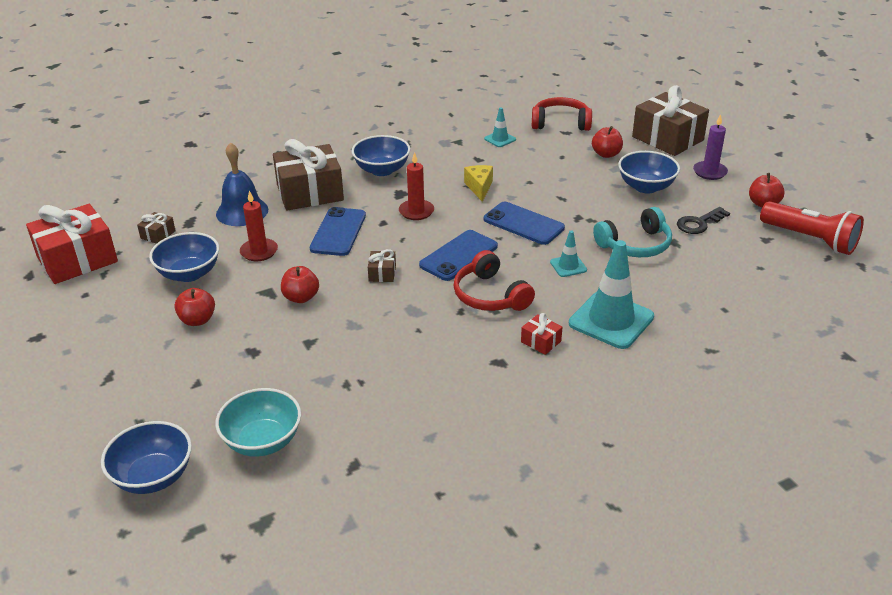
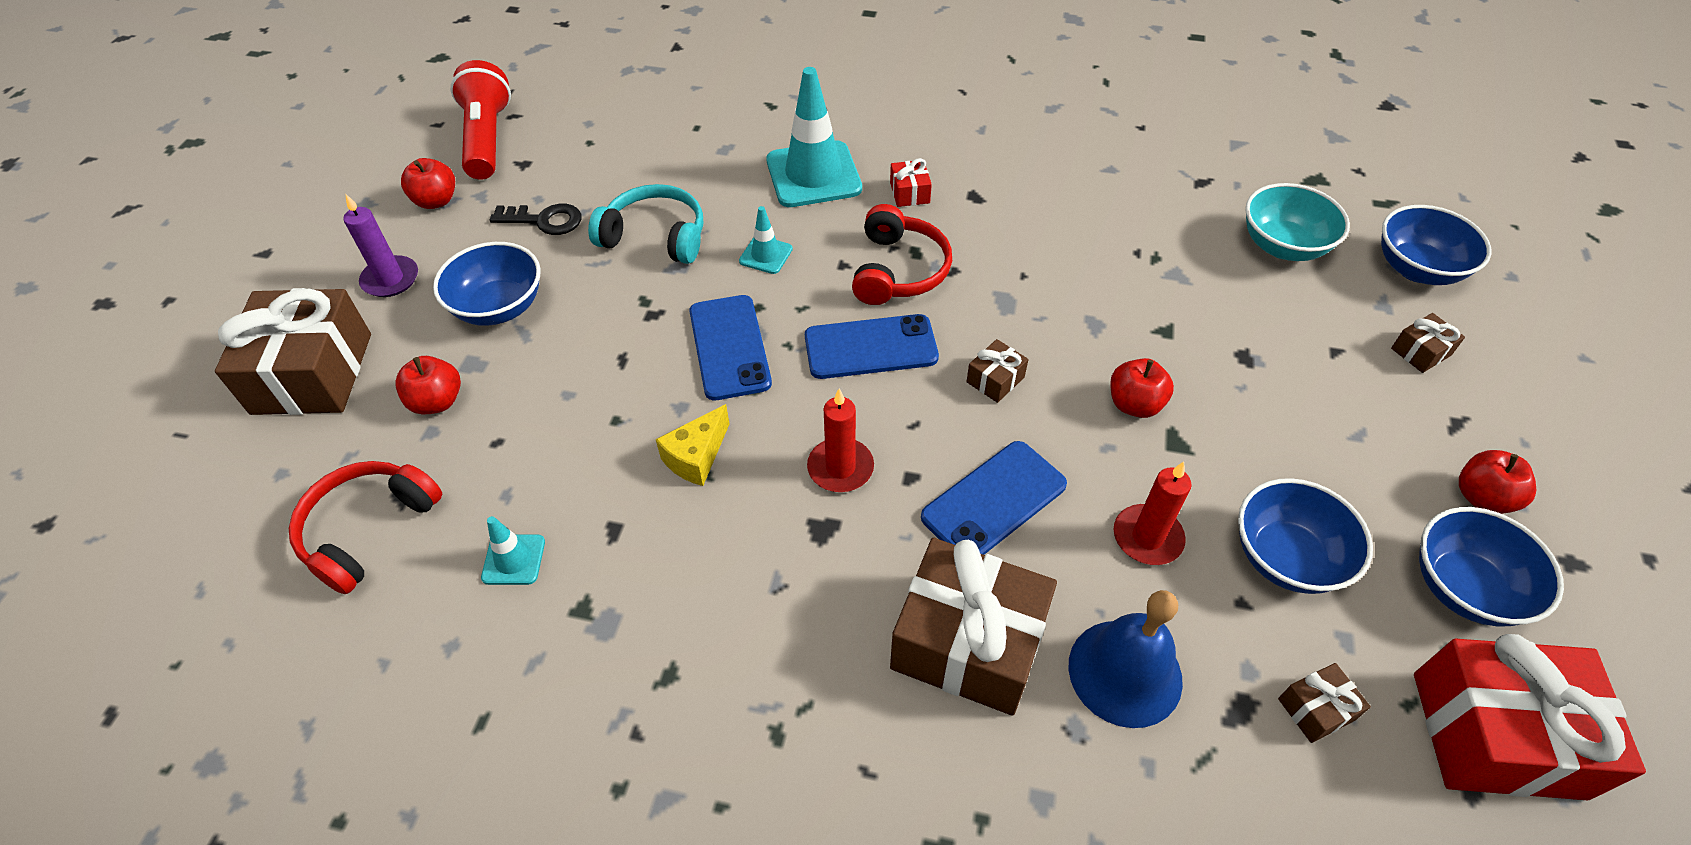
camera: 140 degrees left, 15 degrees up
(139, 411) = (1420, 352): none -> brown gift
(197, 320) = (1303, 450): red apple -> red apple (1482, 498)
(382, 170) = (791, 619): blue bowl -> blue bowl (1464, 588)
(560, 123) = (368, 530): red headphones -> red headphones turned 75 degrees clockwise

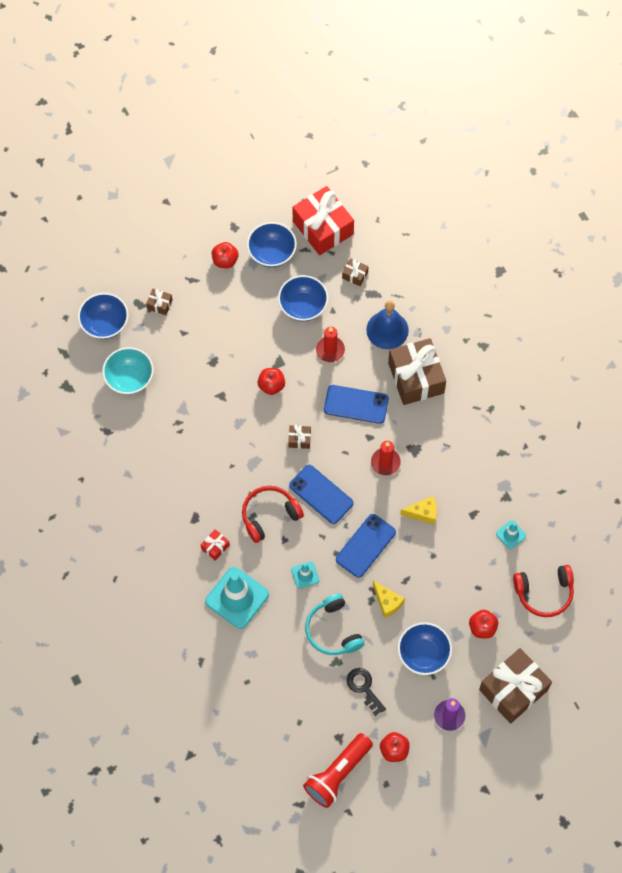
camera: 130 degrees left, 15 degrees up
(618, 316) = (387, 602): none -> yellow cheese

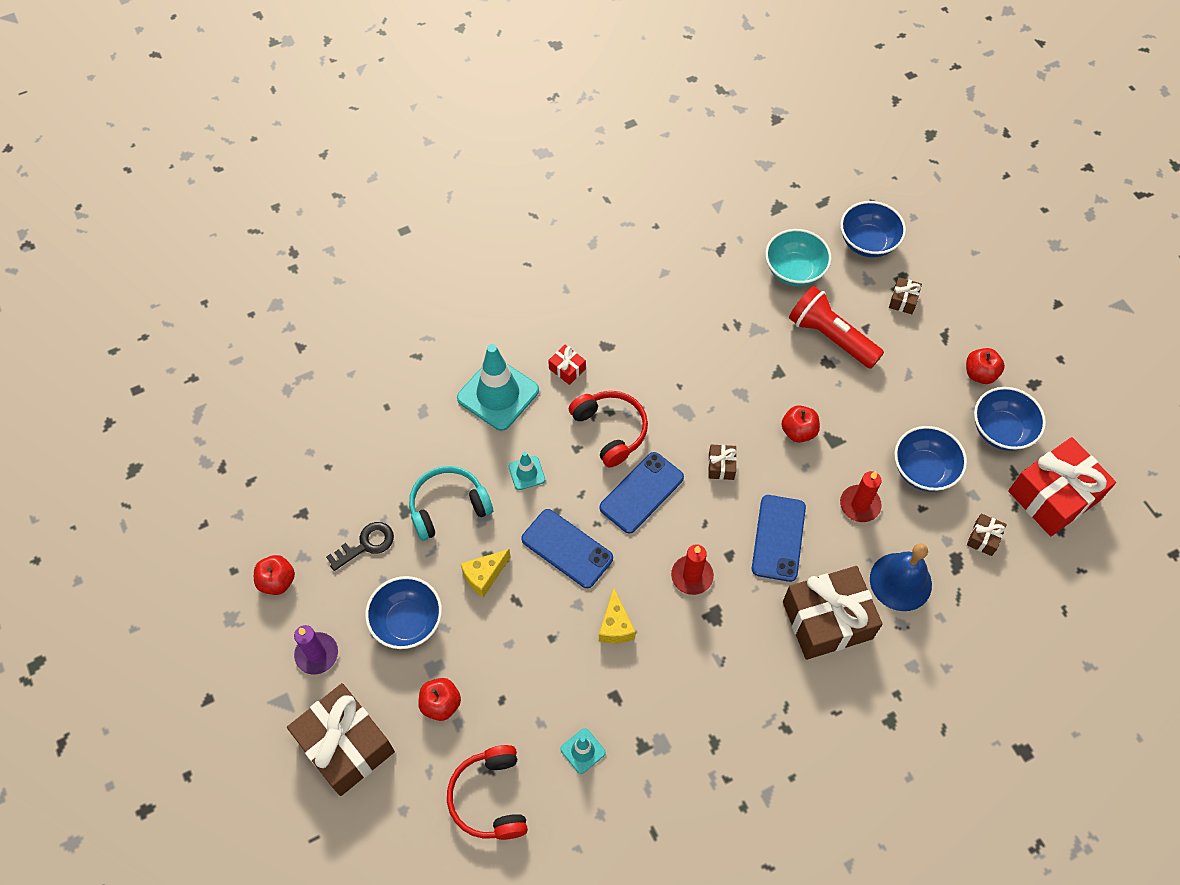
camera: 90 degrees right, 5 degrees down
(338, 774) = (254, 512): red flashlight -> red flashlight (831, 337)

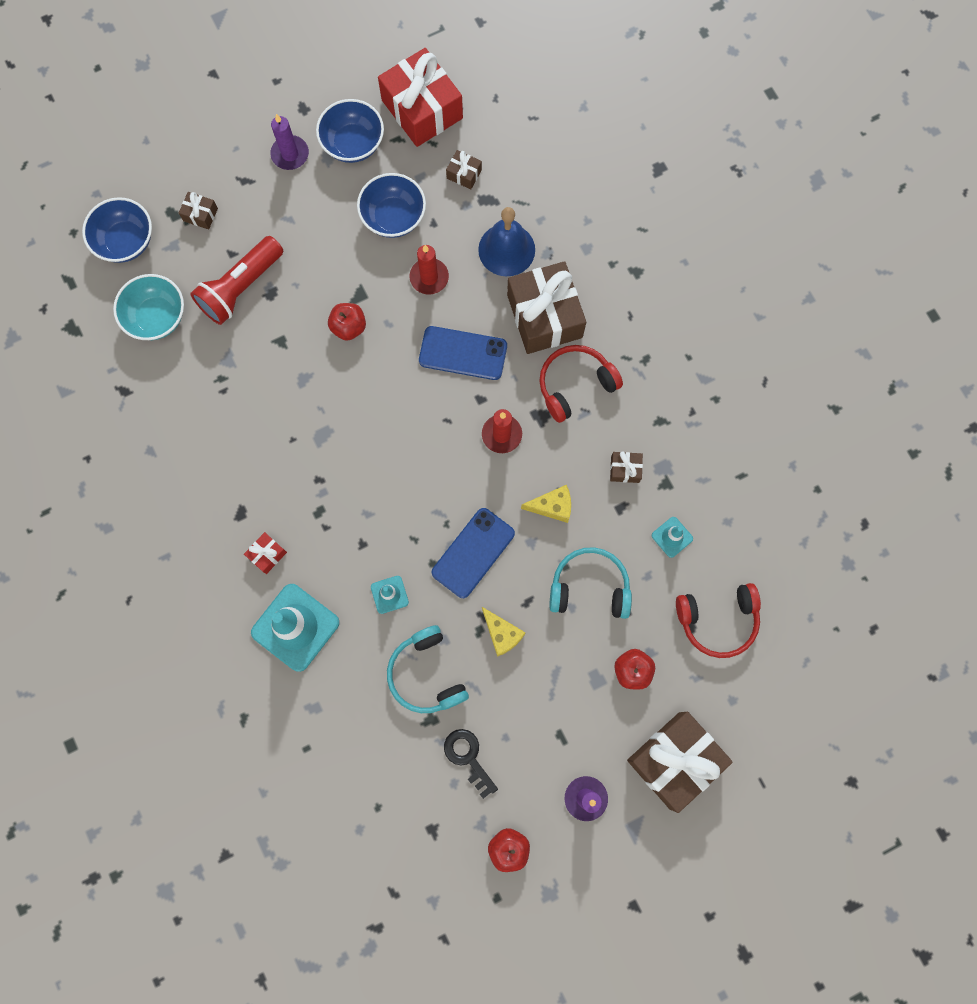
camera: 90 degrees left, 15 degrees up
(407, 622) = (551, 708): blue bowl -> none
(529, 662) = (589, 587): none -> turquoise headphones
(610, 430) = (342, 509): red headphones -> red headphones (575, 385)
(641, 492) = (413, 480): blue phone -> none
(721, 466) = (385, 402): brown gift -> brown gift (625, 469)
(980, 374) = (290, 154): red apple -> purple candle

